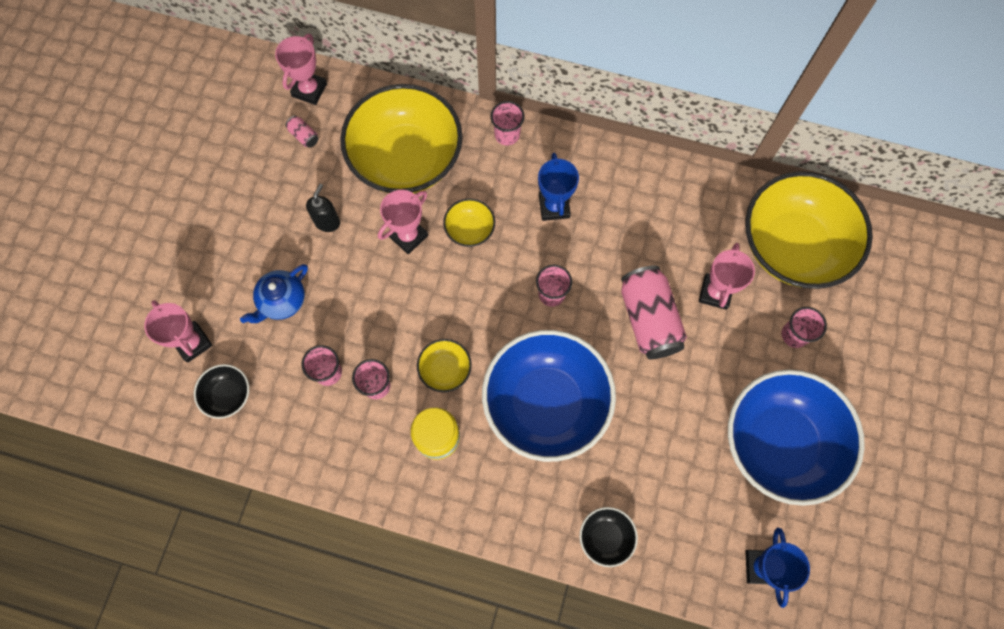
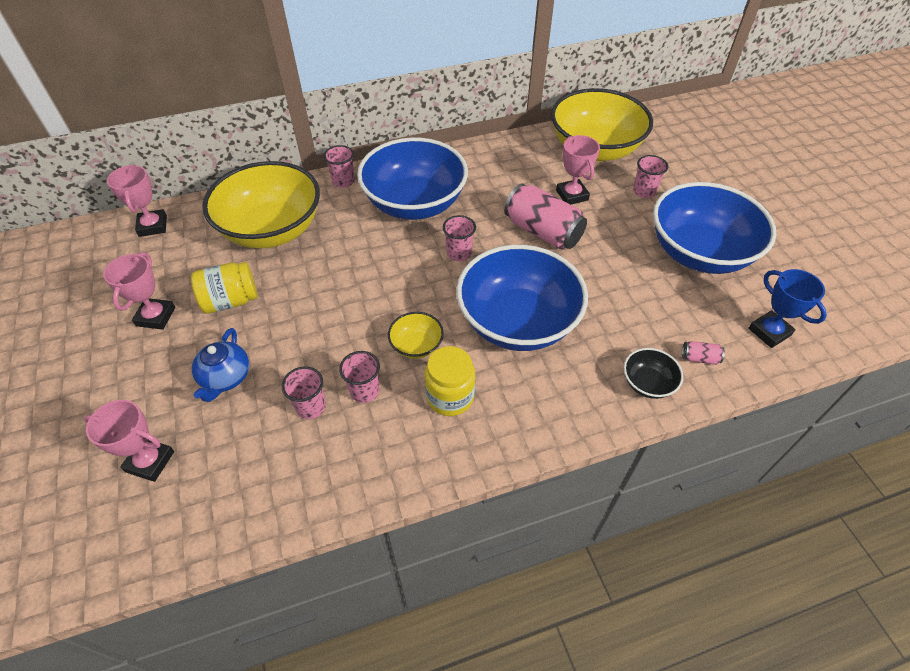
camera: 35 degrees left, 20 degrees down
(228, 395) = (218, 484): black bowl -> none
(304, 136) = (168, 256): pink can -> pink can (699, 358)
(327, 222) = (231, 301): black soap dispenser -> yellow jar
(408, 236) = (311, 275): pink trophy -> pink trophy (156, 316)
(470, 230) = (360, 247): yellow bowl -> none
(554, 206) = (414, 203): blue trophy -> blue bowl

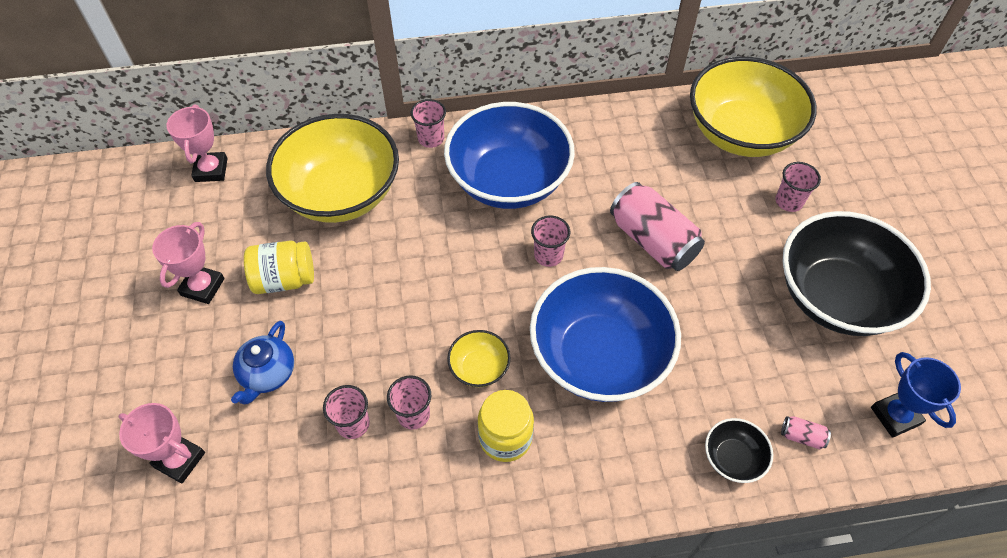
camera: 10 degrees right, 5 degrees up
(572, 195) = (698, 195): pink trophy -> none
(699, 253) = (836, 297): blue bowl -> black bowl

